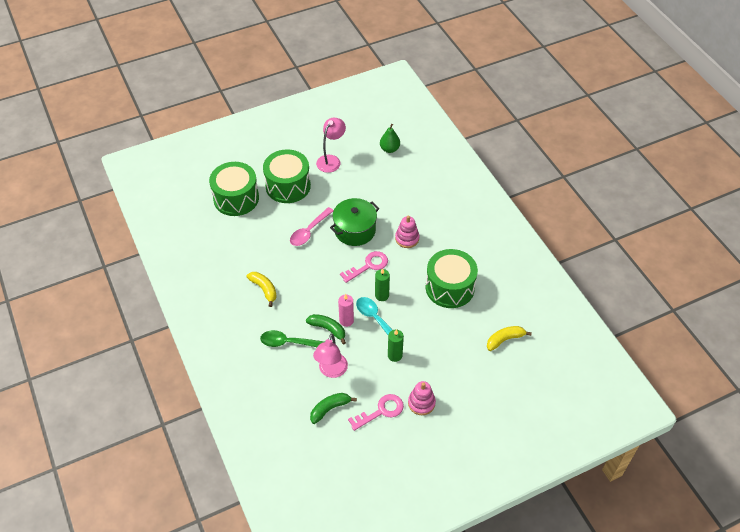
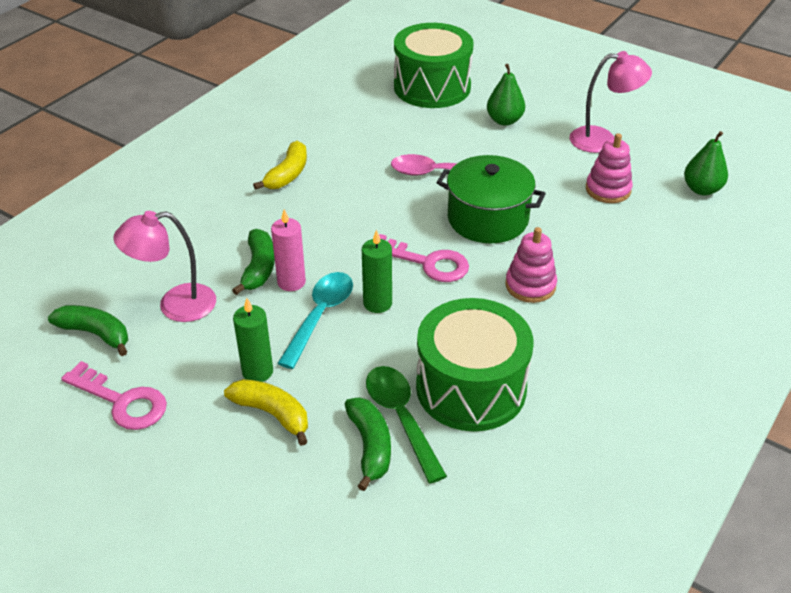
camera: 60 degrees right, 10 degrees down
(288, 186) = (504, 120): green drum -> green pear
(288, 342) = (203, 237): green spoon -> green spoon (401, 418)
(421, 403) = (170, 453): pink stacking toy -> pink stacking toy (608, 190)
(459, 334) = (370, 446): none -> green banana
(504, 339) = (409, 530): yellow banana -> yellow banana (272, 414)

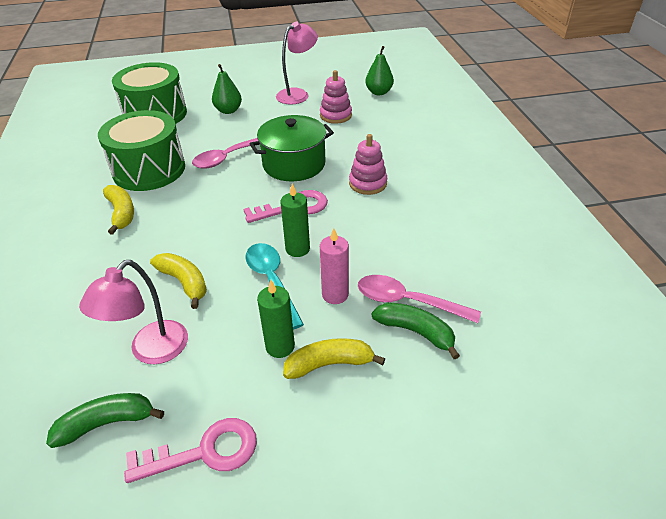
camera: 45 degrees left, 0 degrees up
(259, 268) = (184, 282): green banana -> yellow banana
(291, 282) = (221, 275): pink candle -> pink candle (335, 294)
(401, 418) = (407, 301): green spoon -> pink spoon
(471, 387) = (418, 256): green drum -> green drum (149, 169)

